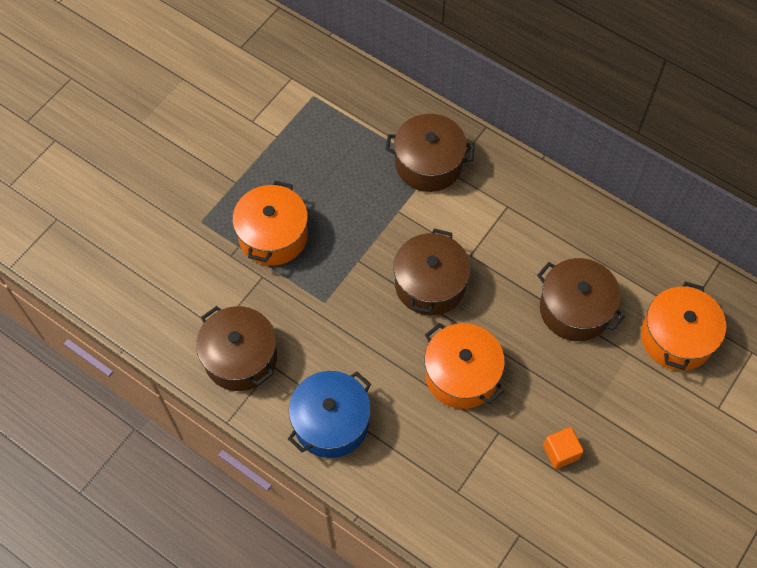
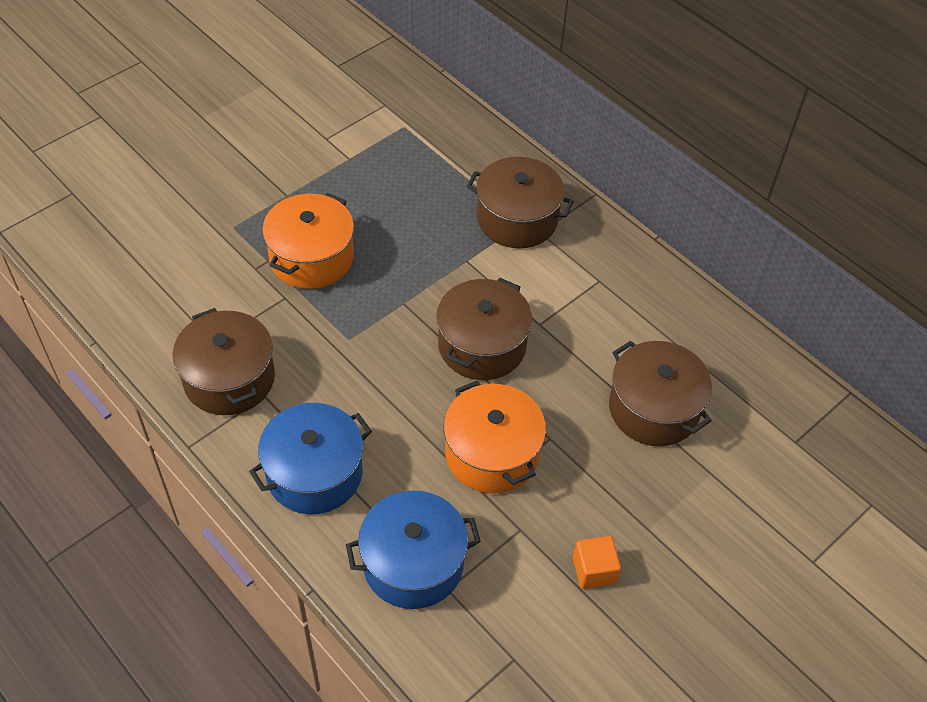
camera: 10 degrees right, 10 degrees down
(426, 478) = (413, 563): none -> blue pot
(676, 338) = (776, 467): orange pot -> none

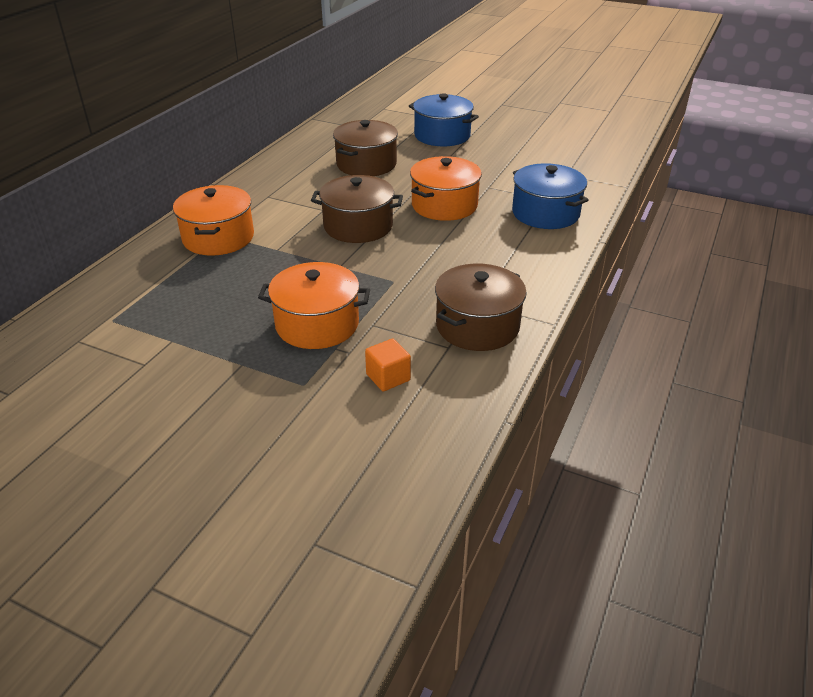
camera: 110 degrees left, 15 degrees down
(314, 473) = (521, 263): blue pot -> blue pot (442, 135)
(517, 219) = (218, 238): brown pot -> orange pot
(594, 570) = (492, 164): orange cube -> orange cube (388, 377)

